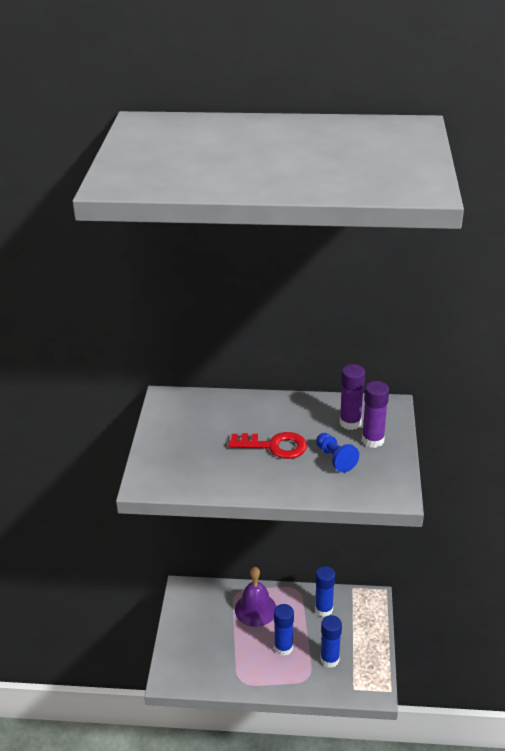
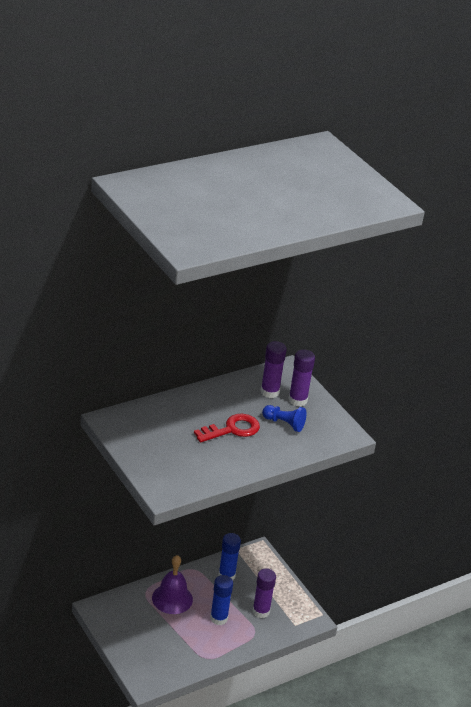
camera: 40 degrees left, 0 degrees up
(329, 659) = (261, 611): blue glue stick -> purple glue stick

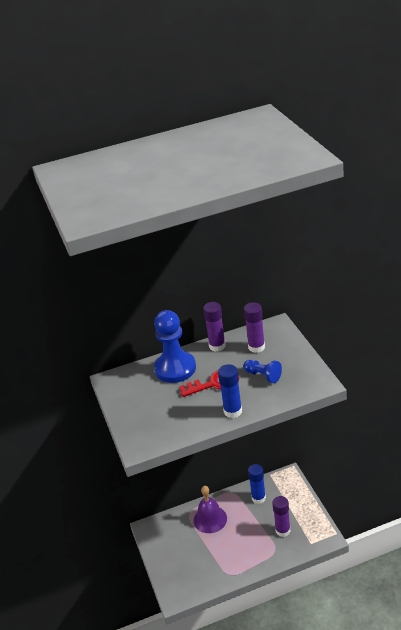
camera: 20 degrees right, 0 degrees up
(182, 411) = (175, 368): none -> blue pawn
(219, 618) = (246, 537): blue glue stick -> blue glue stick (233, 411)
(297, 400) = (280, 353): purple glue stick -> purple glue stick (217, 346)

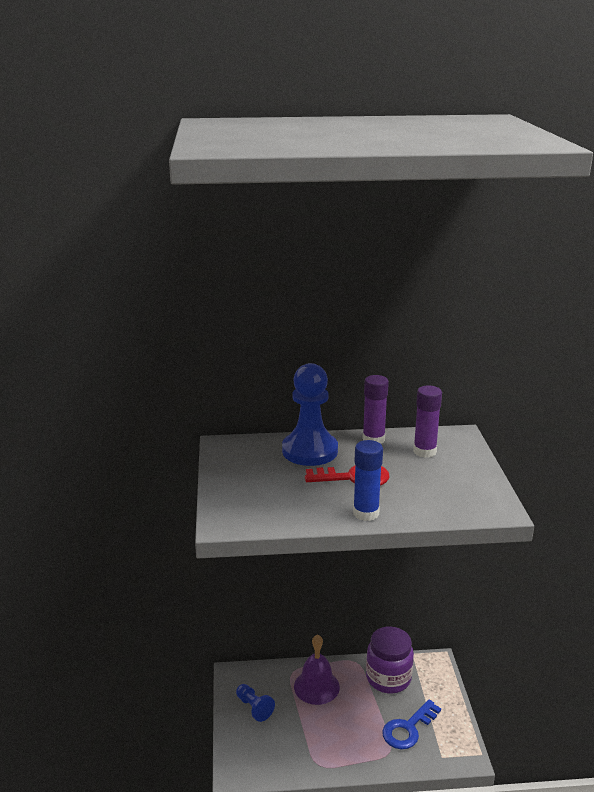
camera: 10 degrees right, 10 degrees down
(258, 498) = (388, 678): blue glue stick -> purple jar
(263, 376) = (422, 483): blue pawn -> blue pawn (254, 708)
(283, 530) = (408, 729): purple glue stick -> blue key

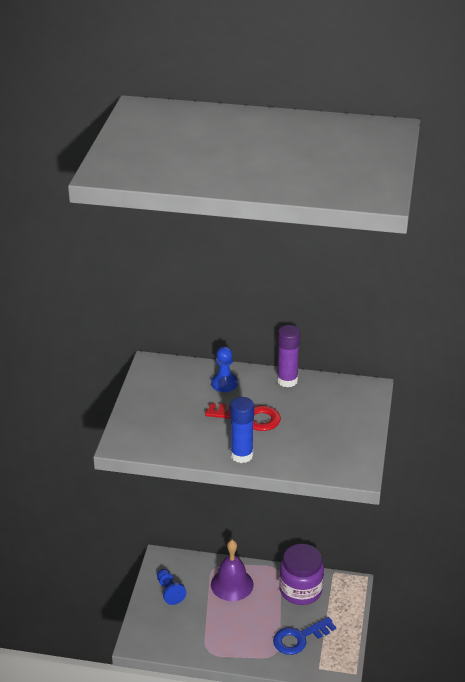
camera: 15 degrees right, 10 degrees up
(310, 451) = (224, 383): blue pawn -> blue pawn, size x0.52
(424, 451) = (326, 401): purple glue stick -> none

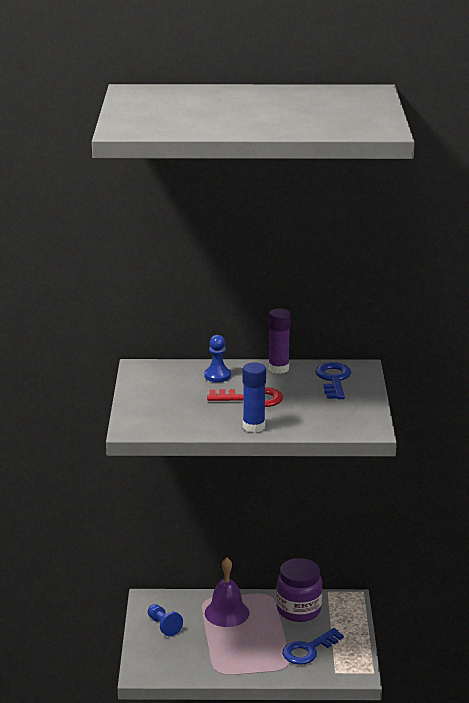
camera: 10 degrees left, 10 degrees down
(338, 401) = (333, 379): none -> blue key

